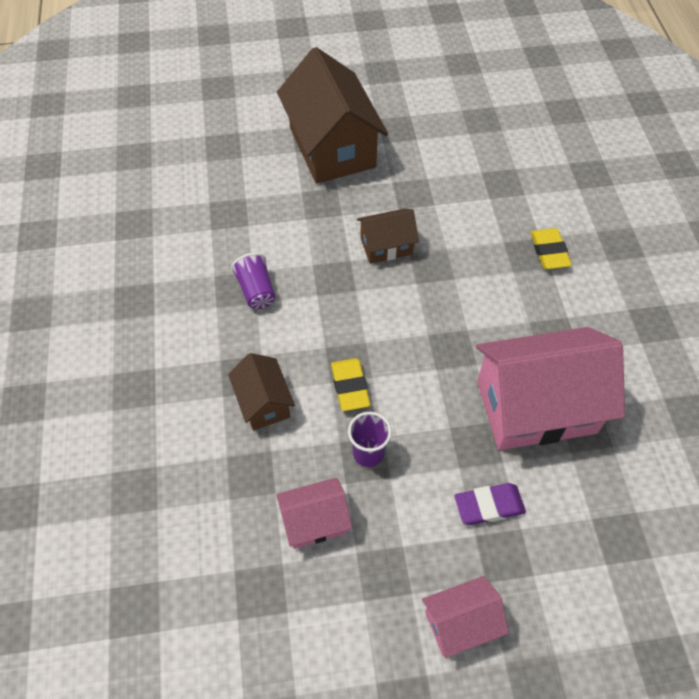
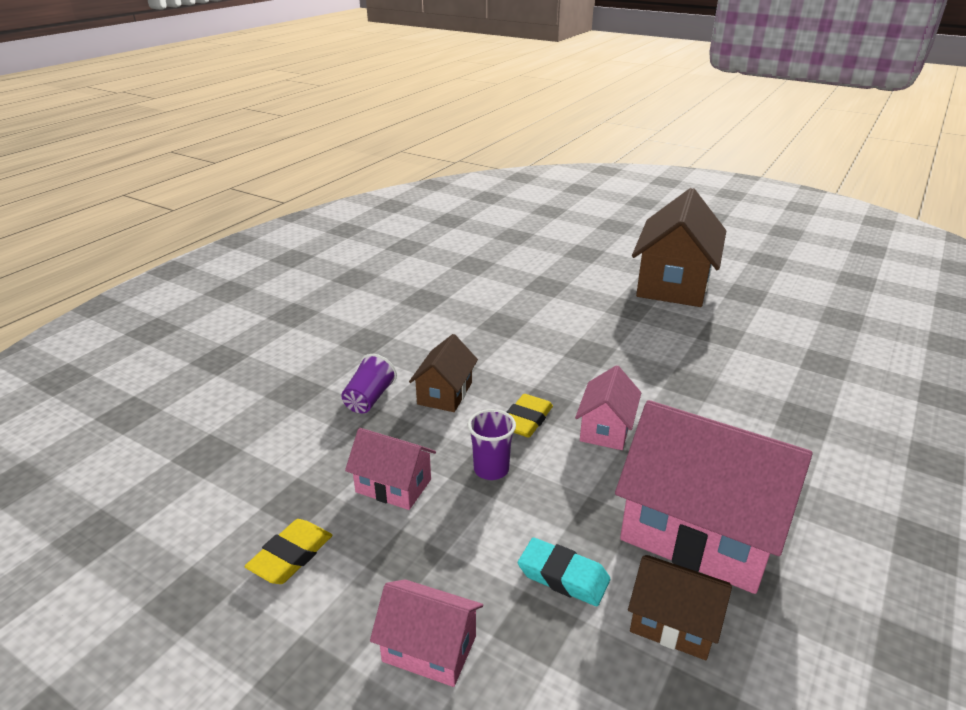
camera: 40 degrees right, 25 degrees down
(256, 290) = (517, 331): purple cup -> purple cup (369, 399)
(386, 246) = (659, 353): brown house -> brown house (673, 623)
(411, 355) = (606, 428): none -> pink house
(489, 506) = (563, 576): purple eraser -> turquoise eraser
(549, 251) = (834, 428): yellow eraser -> yellow eraser (291, 556)

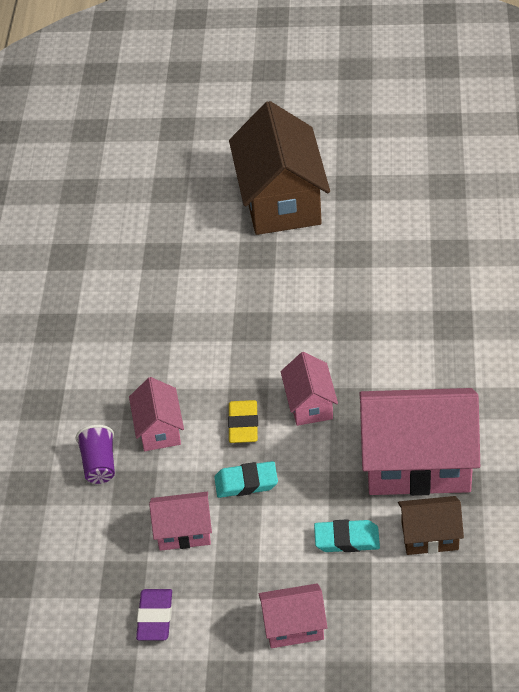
camera: 25 degrees left, 15 degrees up
(291, 556) = (155, 617): yellow eraser -> purple eraser
(445, 393) = (159, 429): brown house -> pink house
(491, 469) = (246, 483): purple cup -> turquoise eraser

